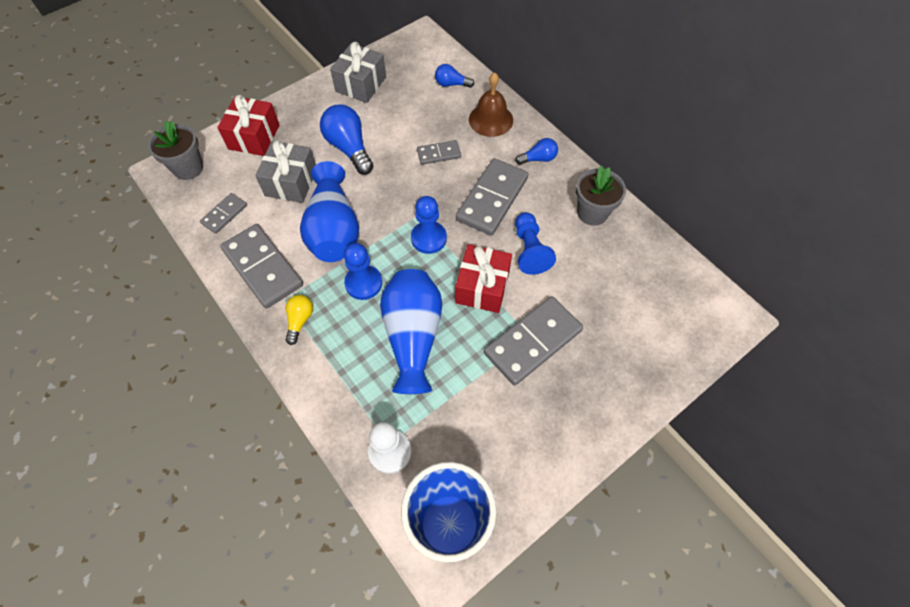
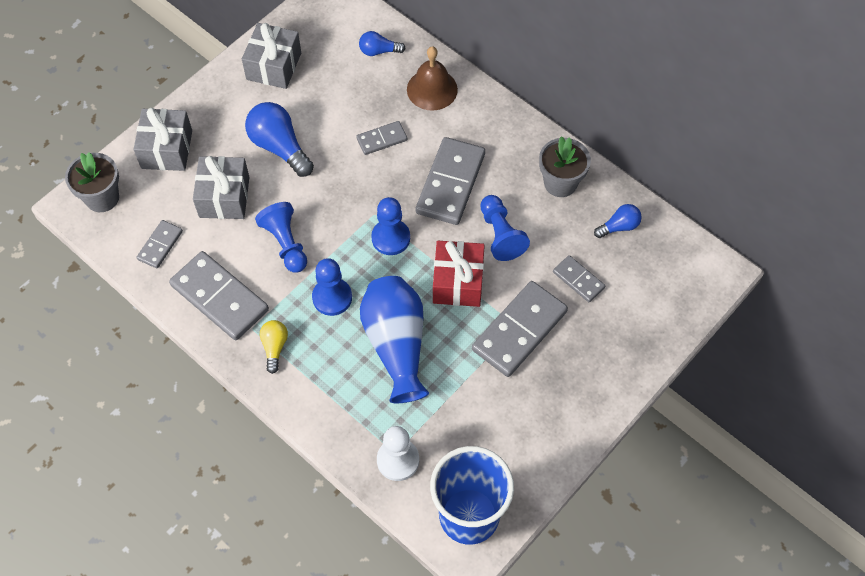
camera: 10 degrees left, 0 degrees up
(254, 137) = (167, 149): red gift -> grey gift
(334, 229) = (285, 244): blue vase -> blue pawn
(538, 159) = (493, 129): blue light bulb -> blue light bulb (619, 227)
(597, 302) = (578, 280): none -> grey domino

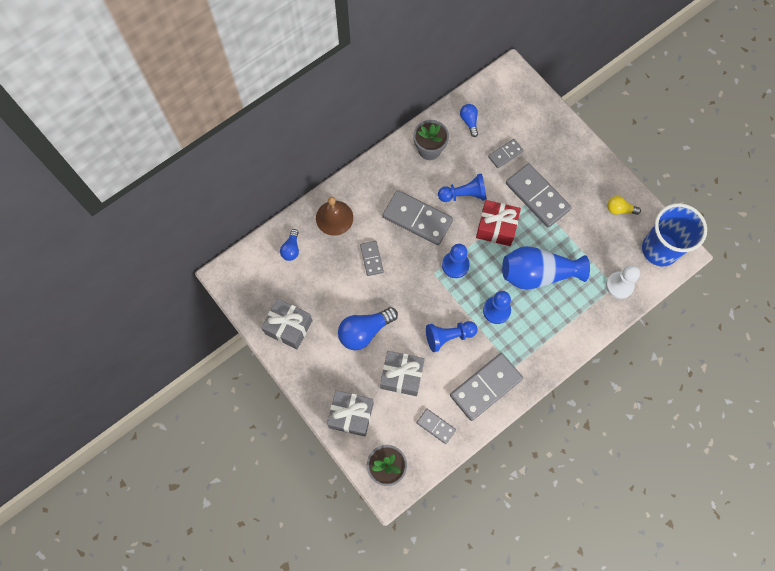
camera: 80 degrees left, 10 degrees up
(274, 347) = (530, 353): yellow light bulb -> yellow light bulb (619, 209)

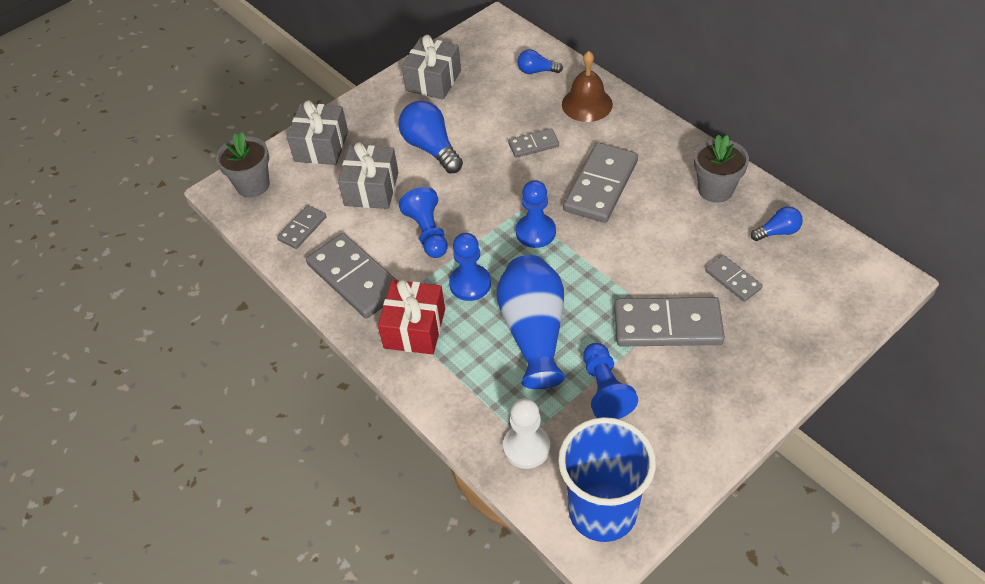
camera: 90 degrees right, 20 degrees down
(464, 194) = (650, 234): blue pawn -> blue pawn (605, 390)
(496, 227) = (603, 276): red gift -> red gift (414, 328)
(537, 196) = (667, 325): grey domino -> grey domino turned 45 degrees clockwise
(619, 209) = (668, 445): yellow light bulb -> none

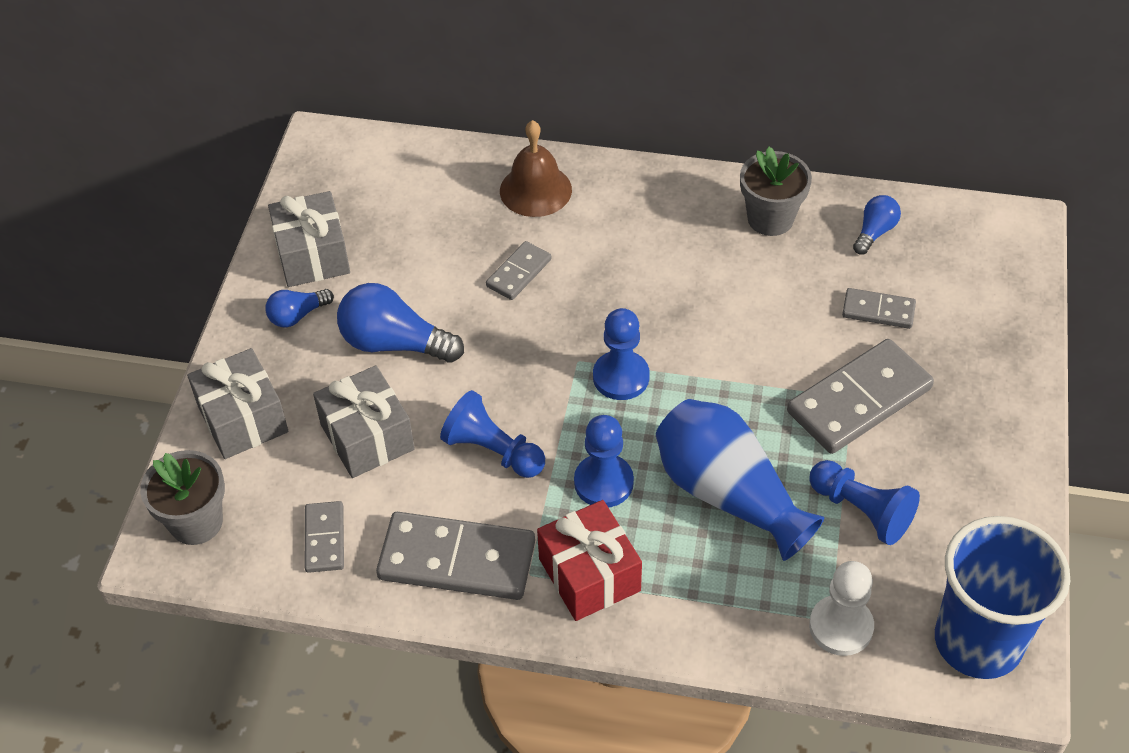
camera: 40 degrees left, 0 degrees up
(536, 71) = (435, 178): blue light bulb -> blue light bulb (297, 315)
(601, 186) = (643, 281): grey domino -> none

